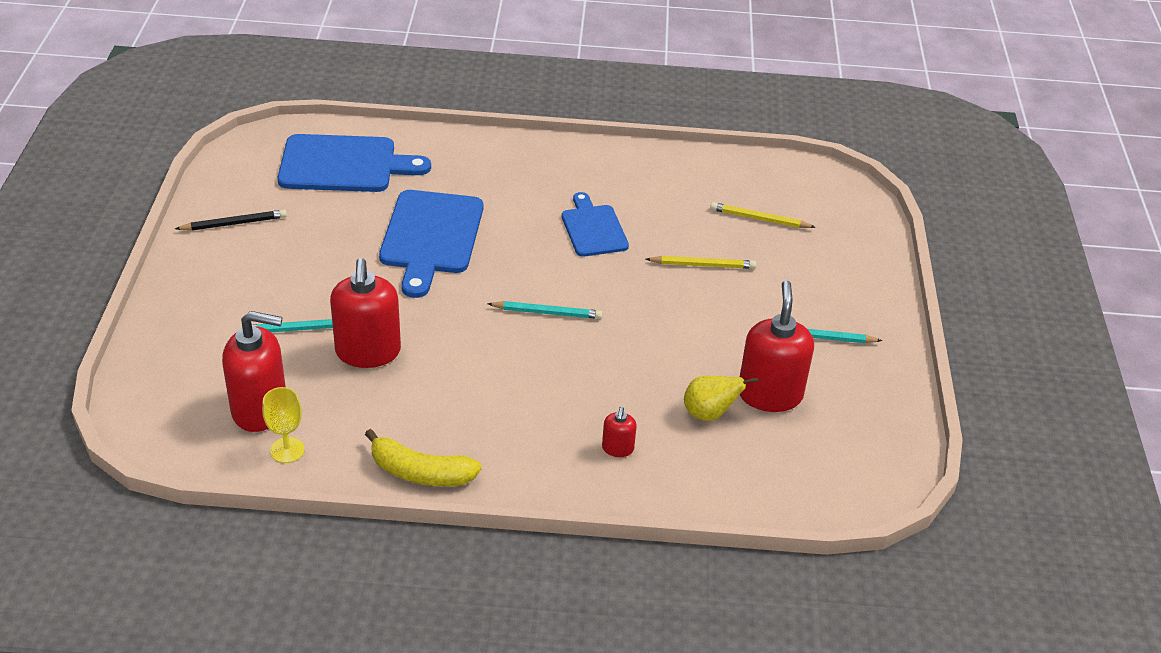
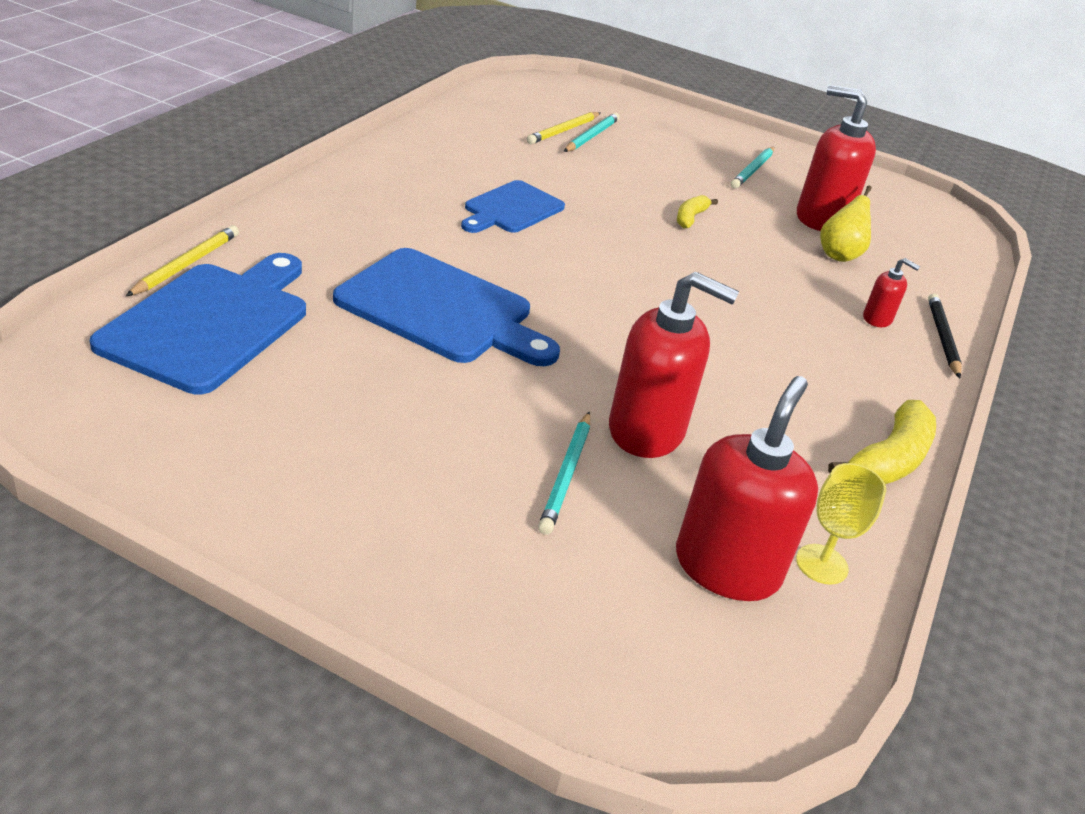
camera: 70 degrees left, 5 degrees down
(234, 223) = (256, 467): black pencil -> black pencil (943, 337)
(547, 313) = (641, 284): turquoise pencil -> turquoise pencil (591, 136)
(593, 228) = (511, 209): blue cutting board -> blue cutting board turned 60 degrees counterclockwise
(681, 317) = (690, 218): none -> yellow banana
(703, 265) = (615, 179): yellow pencil -> yellow pencil (187, 264)

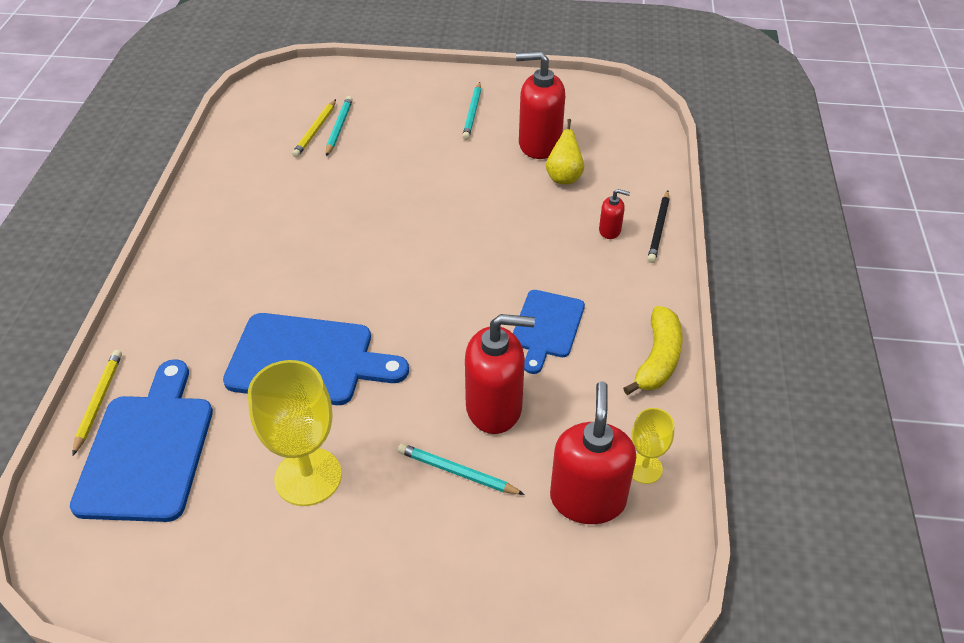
camera: 15 degrees left, 10 degrees up
(378, 412) = (308, 477): none -> yellow goblet
(511, 209) = (312, 234): blue cutting board -> blue cutting board (546, 327)
(565, 475) = (457, 472): turquoise pencil -> turquoise pencil turned 120 degrees clockwise
(690, 218) = (446, 185): yellow banana -> none
(943, 337) = (658, 229): black pencil -> black pencil turned 150 degrees counterclockwise

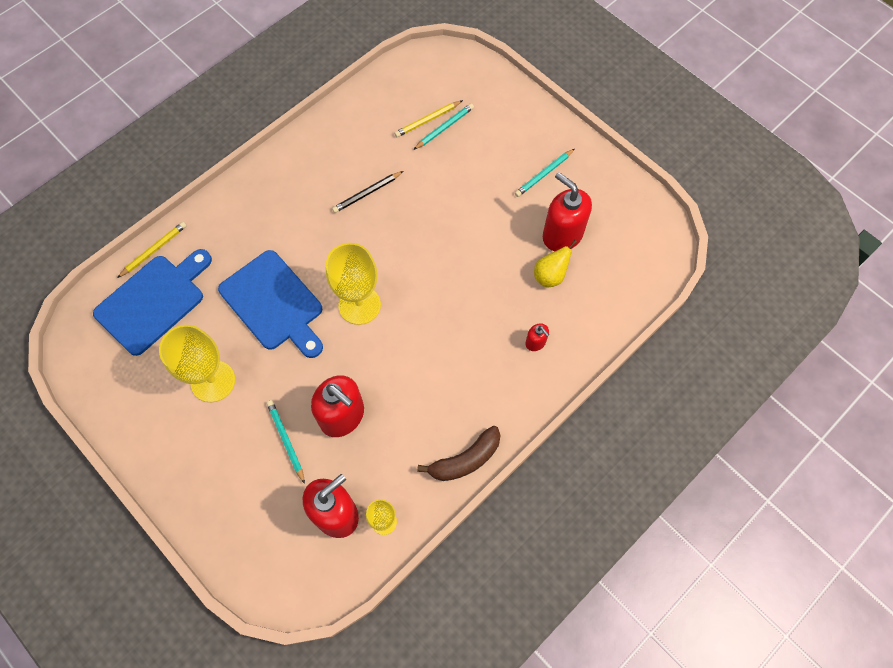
camera: 40 degrees right, 20 degrees up
(406, 304) = (359, 305): none -> yellow goblet
(546, 327) = (423, 385): blue cutting board -> none
(658, 229) = (569, 365): black pencil -> black pencil (366, 193)
(658, 359) = (465, 460): yellow banana -> brown banana

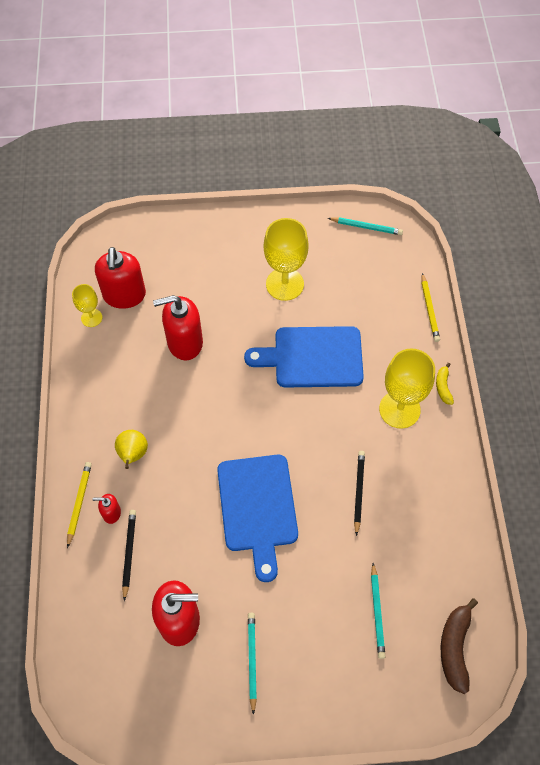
camera: 130 degrees right, 5 degrees down
(153, 301) = (382, 285): blue cutting board -> blue cutting board (257, 508)
(227, 195) = (443, 387): none -> yellow banana
(286, 440) = (200, 299): turquoise pencil -> turquoise pencil (366, 227)
(359, 305) = (259, 412): yellow goblet -> yellow goblet (399, 409)
(427, 120) = (398, 603): yellow pencil -> yellow pencil (79, 503)
(465, 460) = (79, 394): brown banana -> brown banana (455, 647)
(550, 276) = (153, 575): yellow pear -> yellow pear (133, 454)
(551, 304) = (129, 553): none -> black pencil

